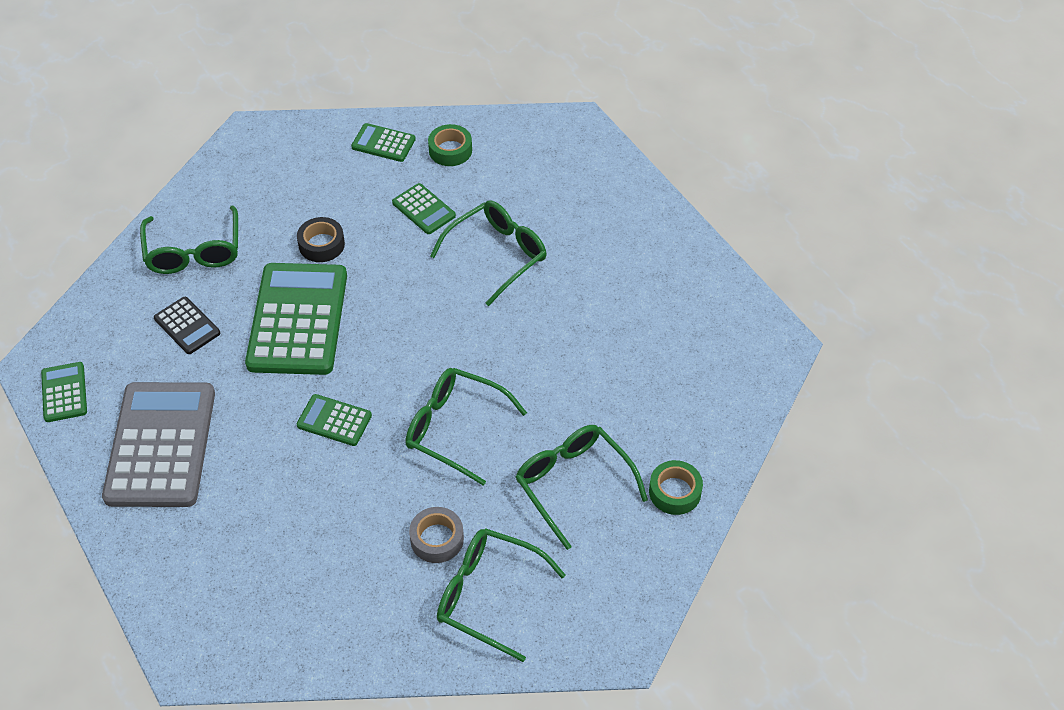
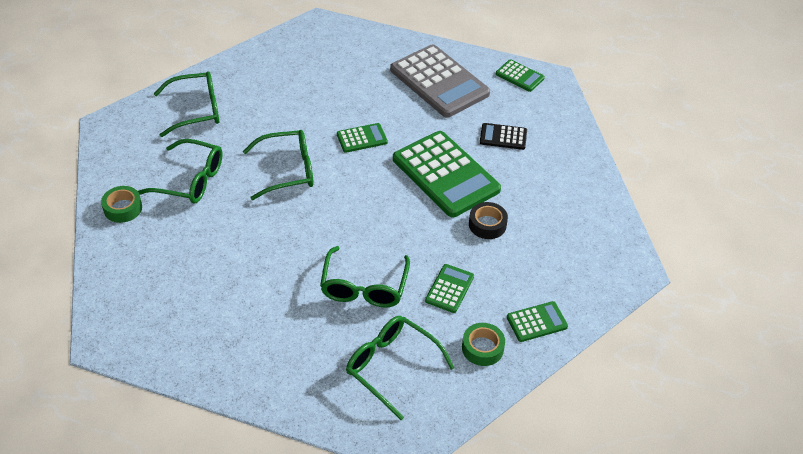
camera: 140 degrees right, 5 degrees down
(194, 250) = (557, 176): green glasses -> green glasses (392, 367)
(423, 209) = (449, 289): green calculator -> green calculator turned 105 degrees clockwise
(437, 539) = (247, 118): grey tape -> none

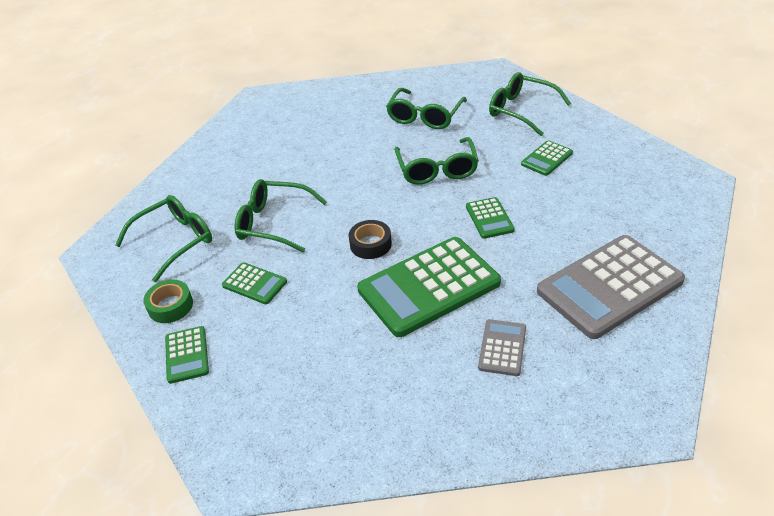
camera: 100 degrees right, 5 degrees down
(123, 208) = (393, 88): green tape -> none
(195, 110) = (522, 111): green glasses -> green glasses turned 135 degrees clockwise
(487, 224) = (342, 321): black tape -> black tape (370, 244)
(503, 137) = (502, 348): black calculator -> grey calculator
(519, 76) = (646, 379): green calculator -> green calculator (546, 159)

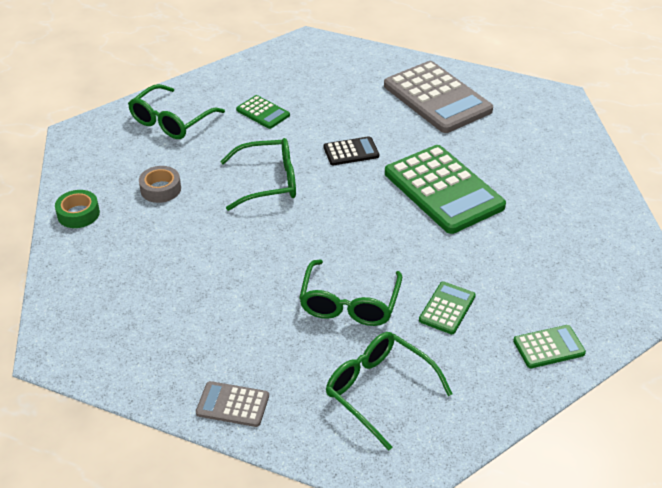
camera: 95 degrees left, 0 degrees up
(170, 306) = (485, 374): green tape -> green tape (78, 214)
(370, 244) = (386, 227): black tape -> none
(425, 116) = (160, 189): green glasses -> grey tape
(489, 218) = (351, 152): green calculator -> black calculator
(502, 348) = (508, 153): grey calculator -> grey calculator (232, 404)

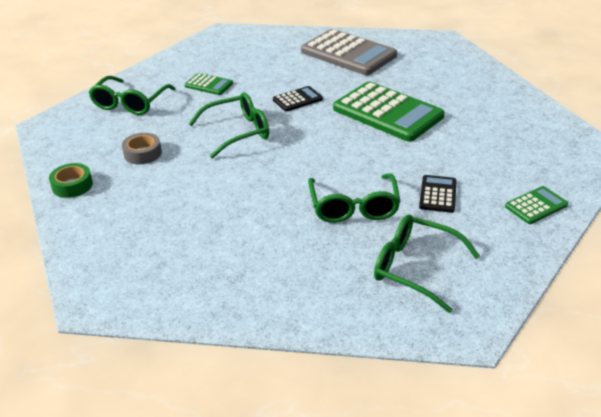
camera: 15 degrees left, 5 degrees down
(232, 404) = (289, 308): grey calculator -> none
(447, 308) = (438, 194): green calculator -> black calculator

